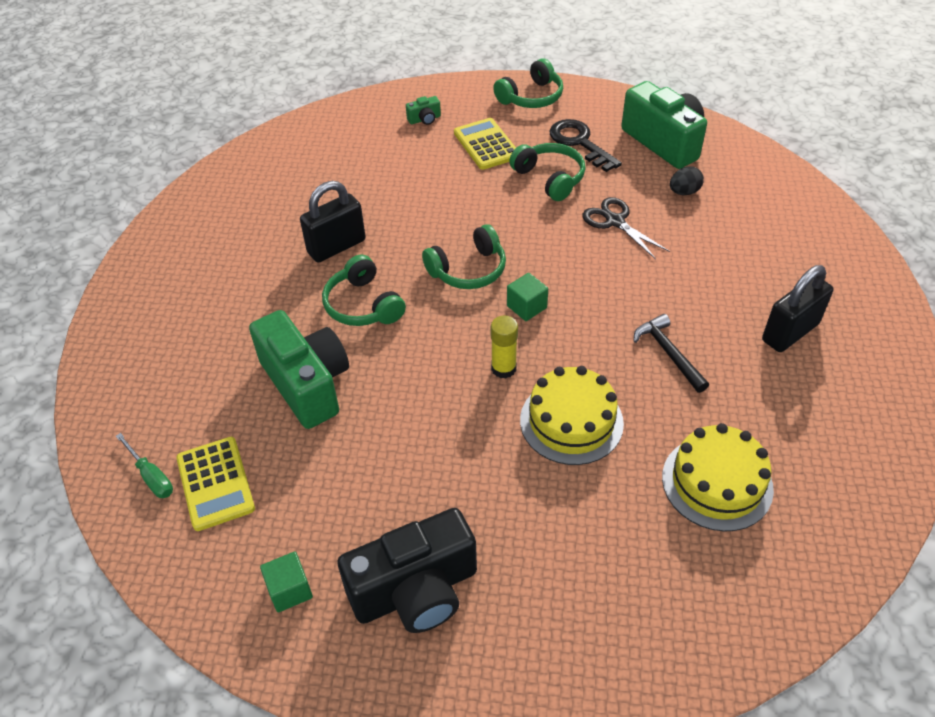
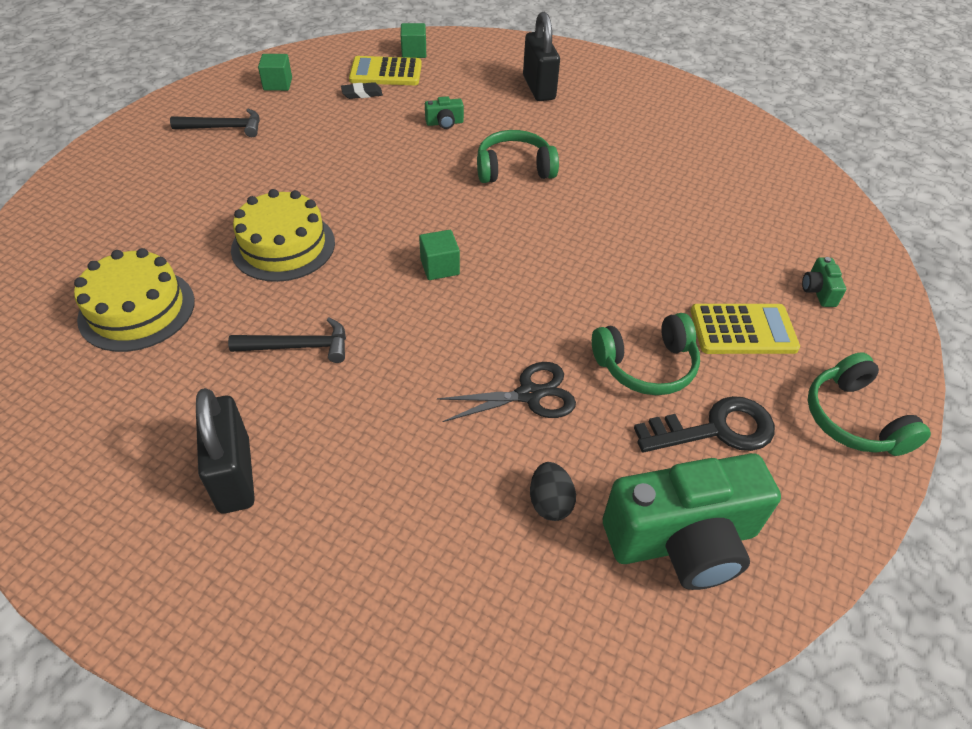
camera: 110 degrees right, 0 degrees up
(151, 476) = (414, 52): green screwdriver -> green cube
(276, 485) = (362, 94): none -> black eraser
(307, 384) = (444, 123): green camera -> green camera, size x0.40
(336, 246) = (605, 172): black padlock -> black padlock (539, 88)
(415, 591) = (224, 128): black camera -> black hammer
(468, 270) = (520, 244): green headphones -> none
(503, 368) = (375, 226): yellow glue stick -> none

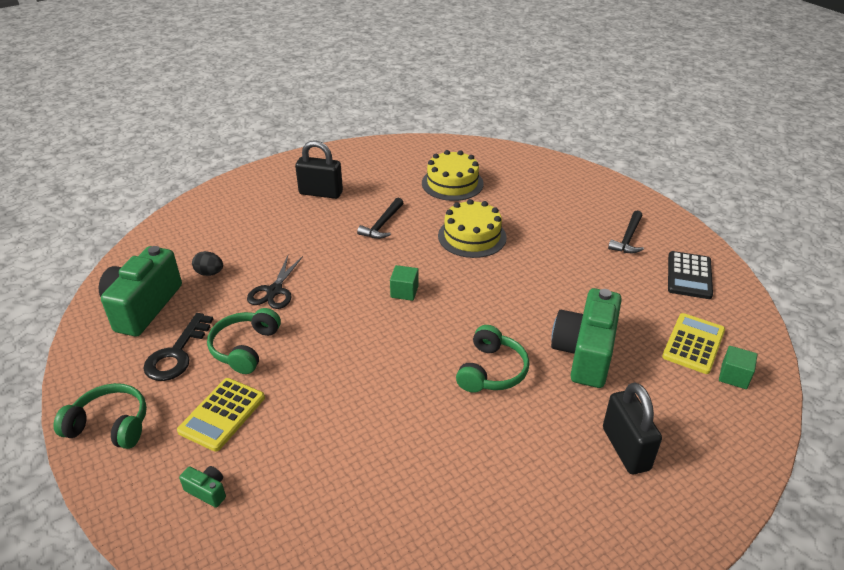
camera: 120 degrees right, 10 degrees down
(278, 84) = (689, 276): green cube -> black calculator
(362, 94) = (656, 318): black eraser -> none
(444, 123) = (585, 353): green camera -> green camera, size x2.48
(539, 88) = (625, 448): black padlock -> black padlock turned 60 degrees clockwise

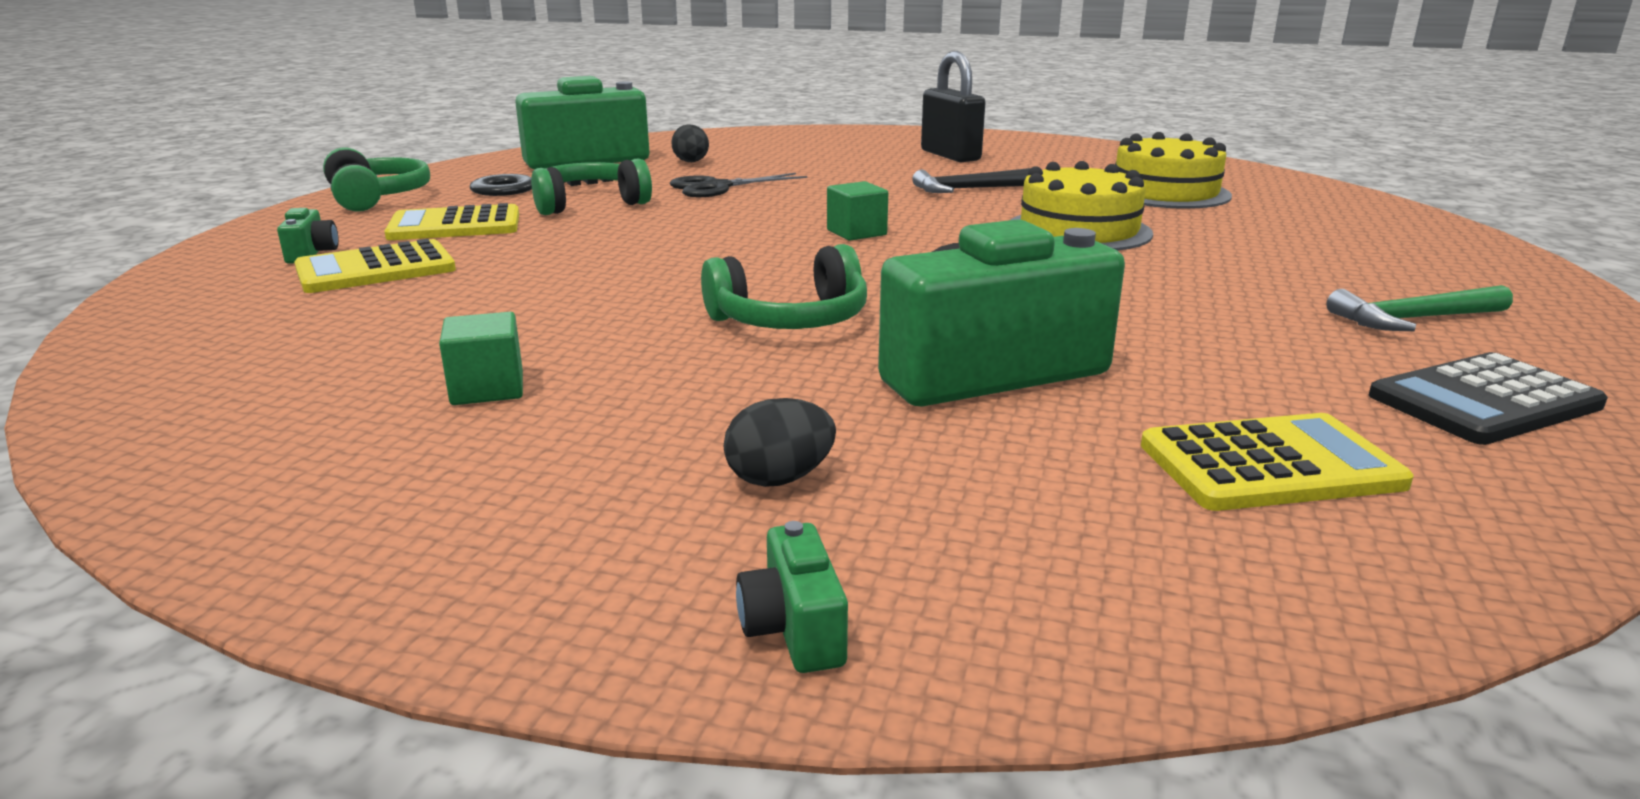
camera: 50 degrees right, 15 degrees down
(271, 473) = (376, 269): none -> yellow calculator
(625, 448) = (780, 479): black padlock -> black egg
(627, 238) = (1413, 319): black hammer -> green hammer
(713, 492) = (794, 629): none -> green camera
(734, 376) = (1277, 547): green cube -> green cube (487, 389)

